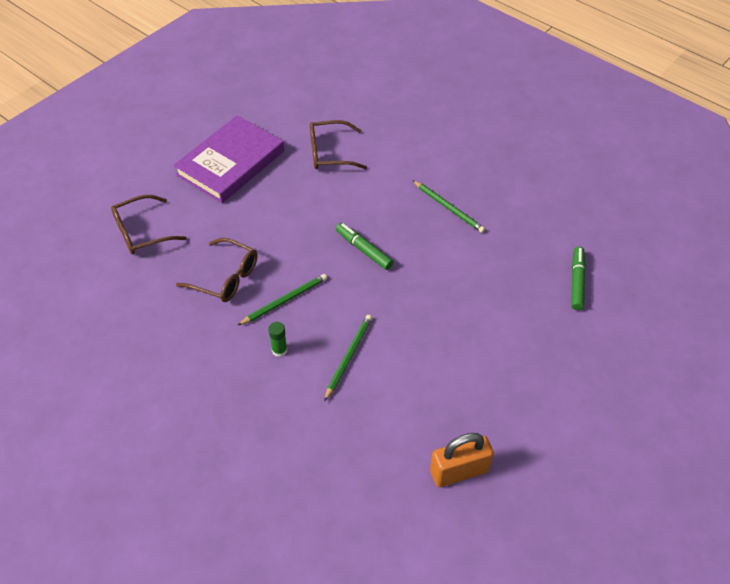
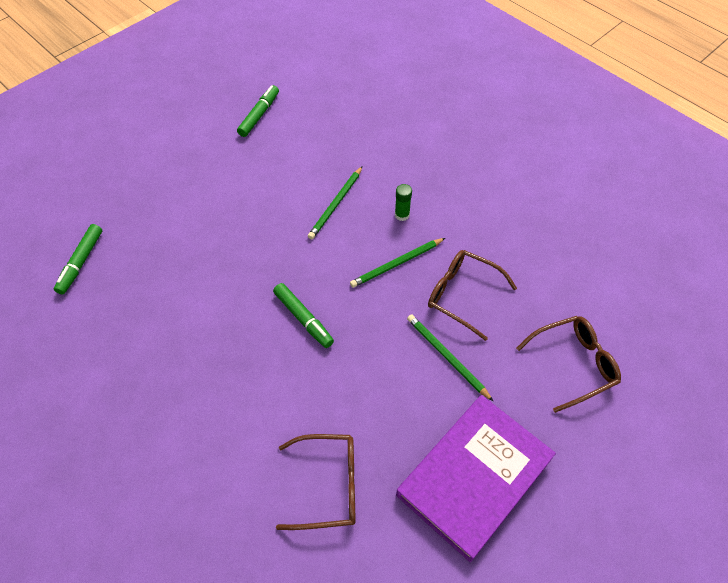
camera: 175 degrees left, 5 degrees up
(448, 208) = (186, 371): green pencil -> green pencil (446, 356)
(459, 471) = (259, 115): orange padlock -> green marker

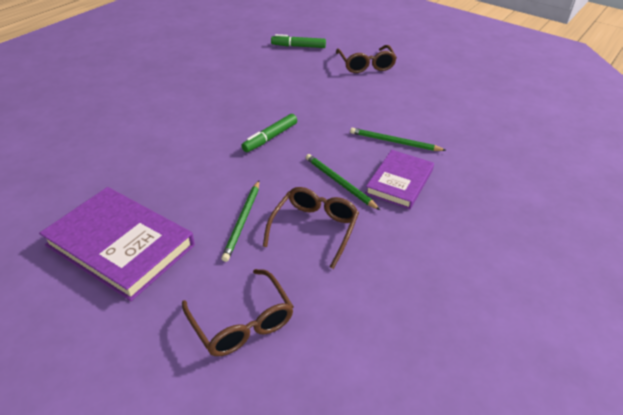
camera: 80 degrees right, 15 degrees down
(259, 115) = (474, 92): green marker -> none
(328, 485) = (125, 164): brown glasses -> brown glasses (366, 65)
(402, 215) = (399, 182): green glue stick -> purple book
(446, 356) = (242, 221): green pencil -> green pencil turned 150 degrees clockwise

